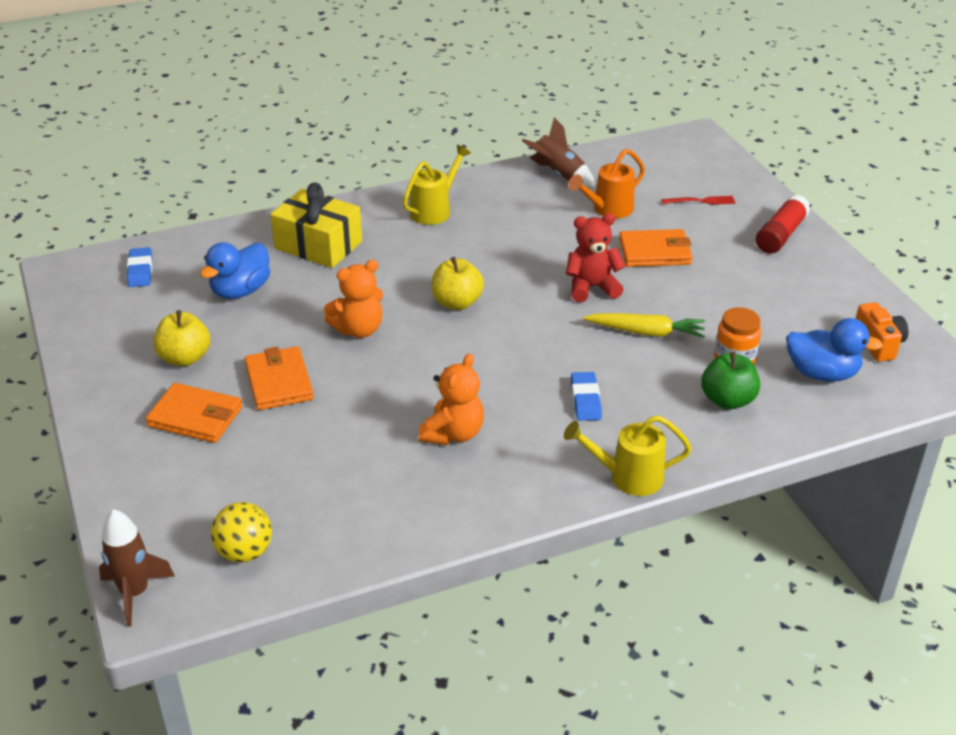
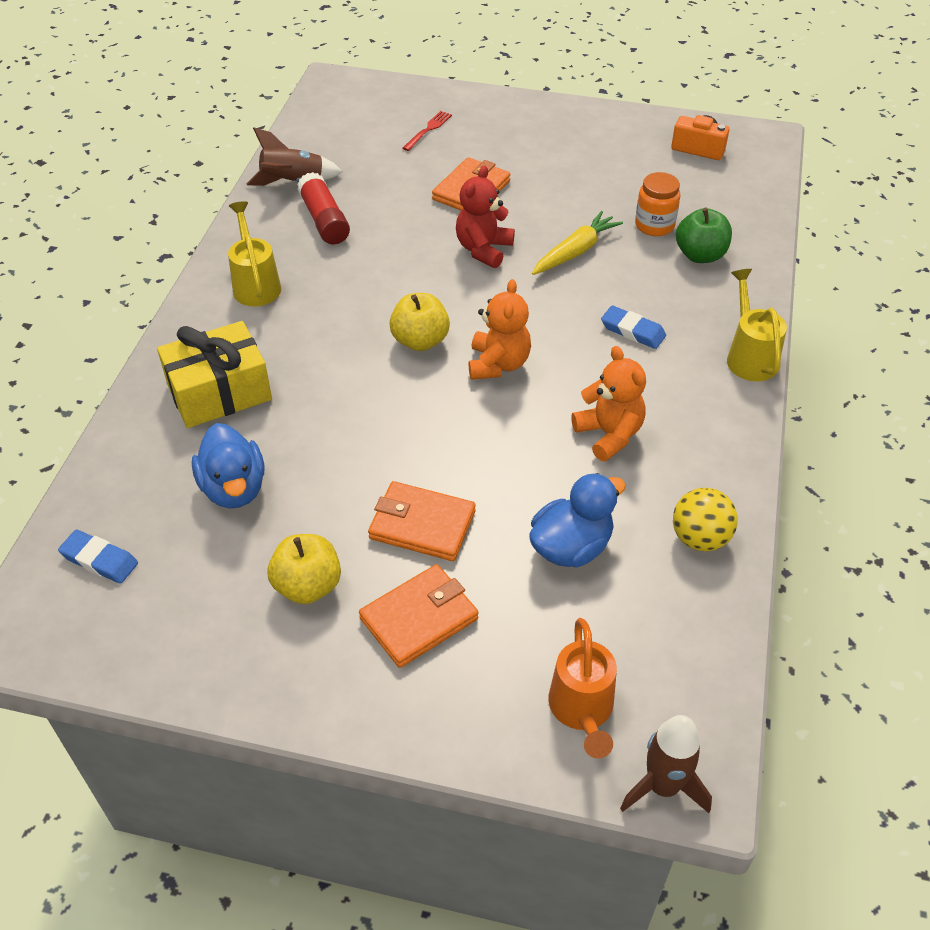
camera: 55 degrees left, 10 degrees up
(245, 552) = (664, 665): yellow ball -> yellow ball (699, 538)
(359, 329) = (394, 427): orange teddy bear -> orange teddy bear (498, 364)
(608, 209) = (381, 183): orange watering can -> orange watering can (582, 710)
(628, 477) = (749, 356): yellow watering can -> yellow watering can turned 135 degrees clockwise
(780, 235) = (520, 117): red glue stick -> red glue stick (324, 220)
(822, 373) = (709, 193): blue duck -> blue duck (571, 547)

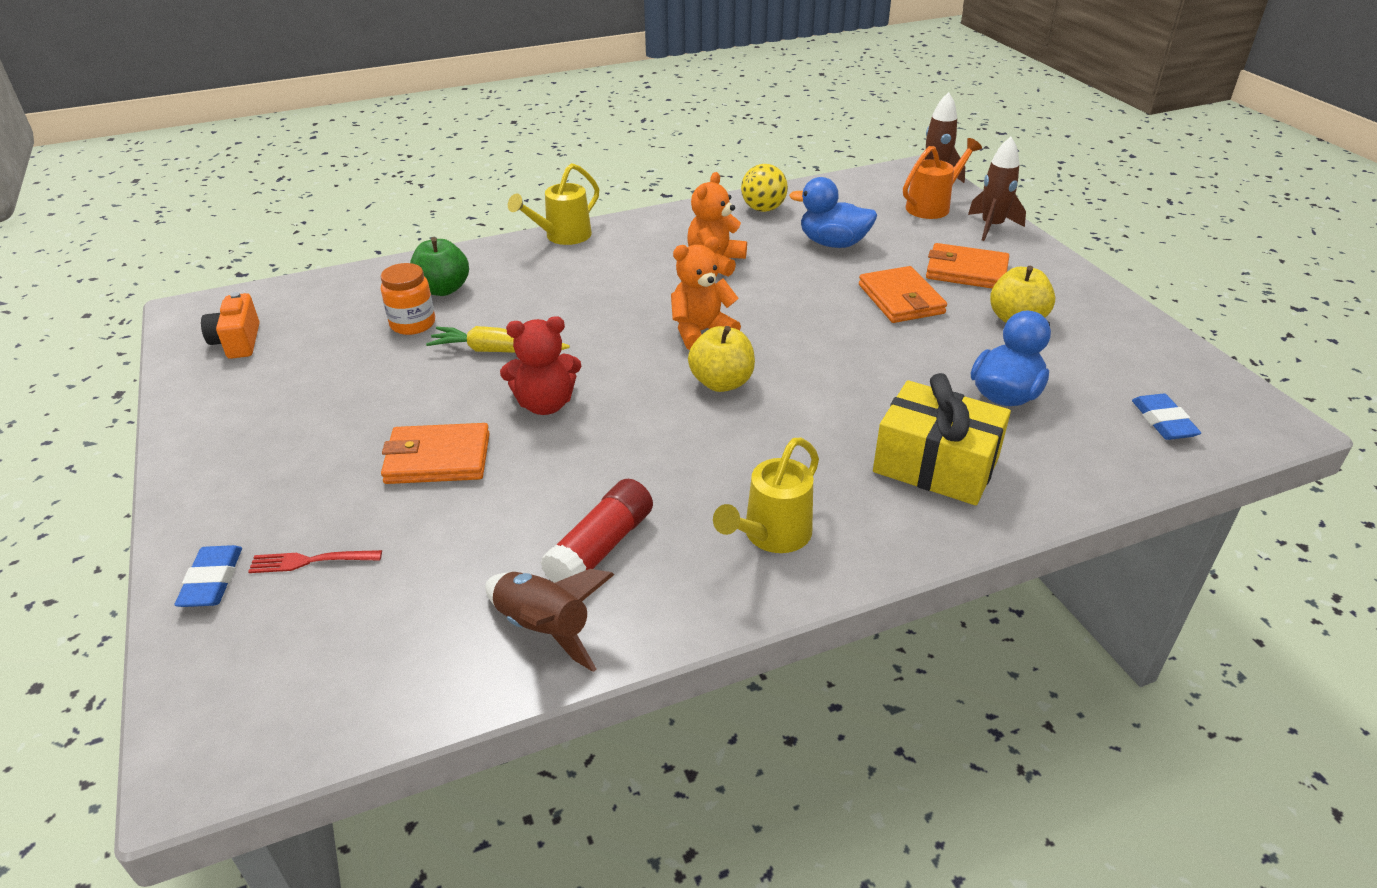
camera: 125 degrees left, 10 degrees down
(484, 730) = (991, 227): none -> brown rocket
(632, 331) = (585, 288): blue eraser -> blue eraser (212, 581)

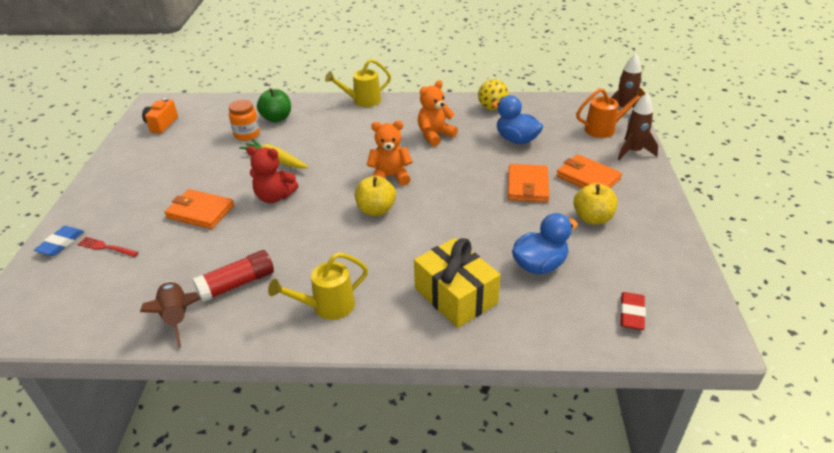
camera: 25 degrees right, 0 degrees up
(1163, 421) = (631, 313): blue eraser -> red eraser

